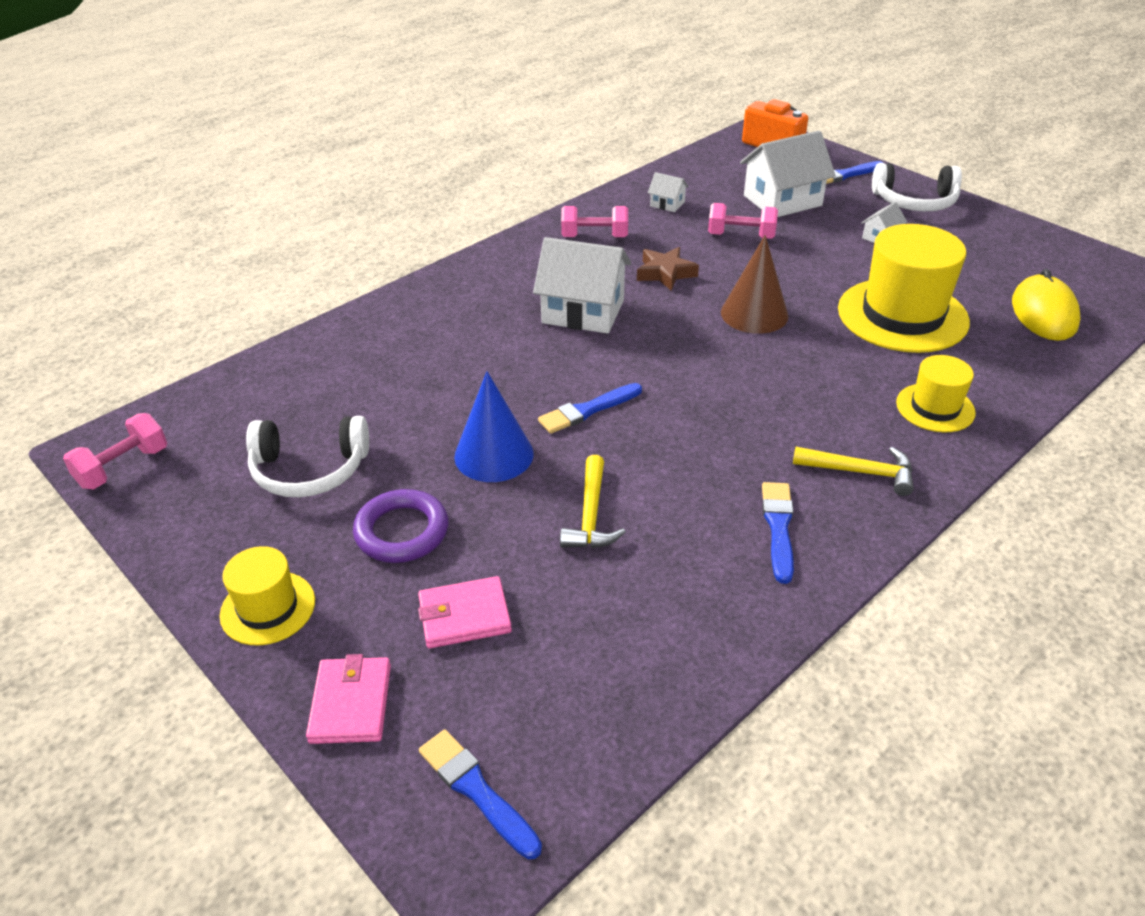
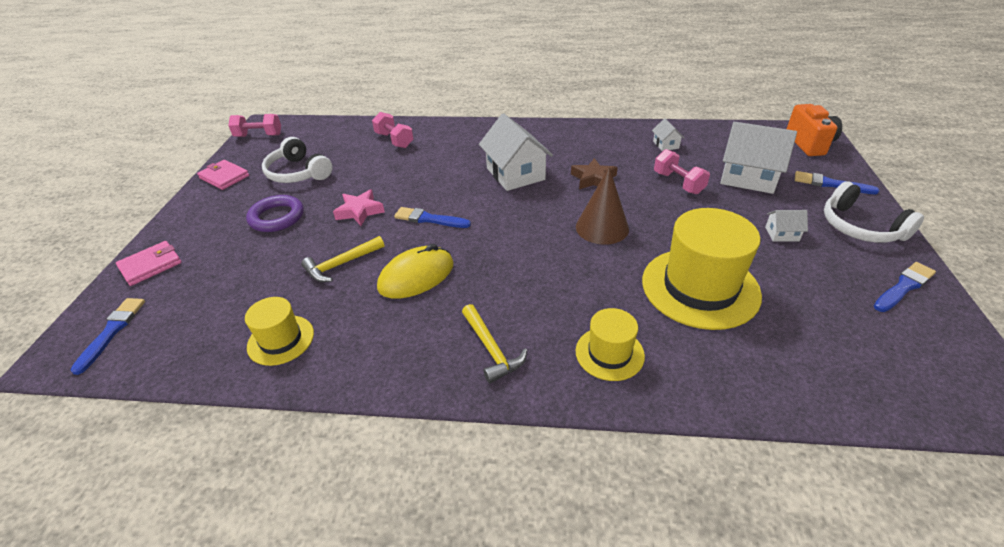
camera: 50 degrees right, 0 degrees up
(268, 608) = (198, 212): yellow hat -> yellow hat (281, 340)
(464, 616) = (231, 265): pink wallet -> pink wallet (224, 177)
(494, 455) = (359, 211): blue cone -> pink star
(594, 237) = (591, 142): pink dumbbell -> pink dumbbell (394, 140)
(778, 527) = (397, 338): blue brush -> blue brush (904, 287)
(1043, 313) = (827, 360): yellow mouse -> yellow mouse (416, 276)

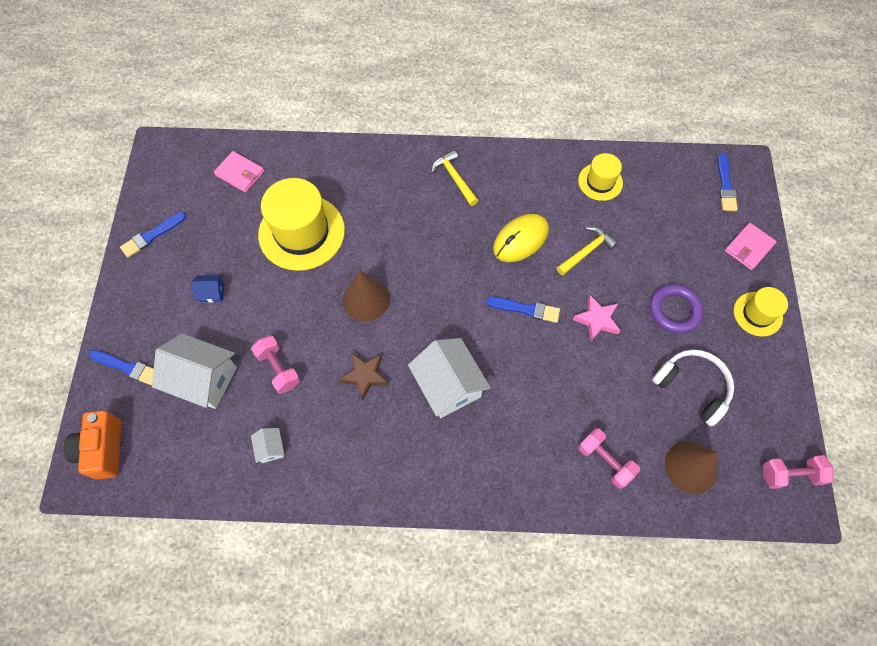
camera: 175 degrees right, 25 degrees up
(224, 177) = (773, 379): pink wallet -> pink wallet (240, 173)
(330, 138) = (691, 467): none -> brown cone
(609, 353) = (377, 177): yellow hat -> yellow hat (757, 314)
(782, 234) = (212, 292): white house -> blue house
(860, 227) = (140, 302): white headphones -> none

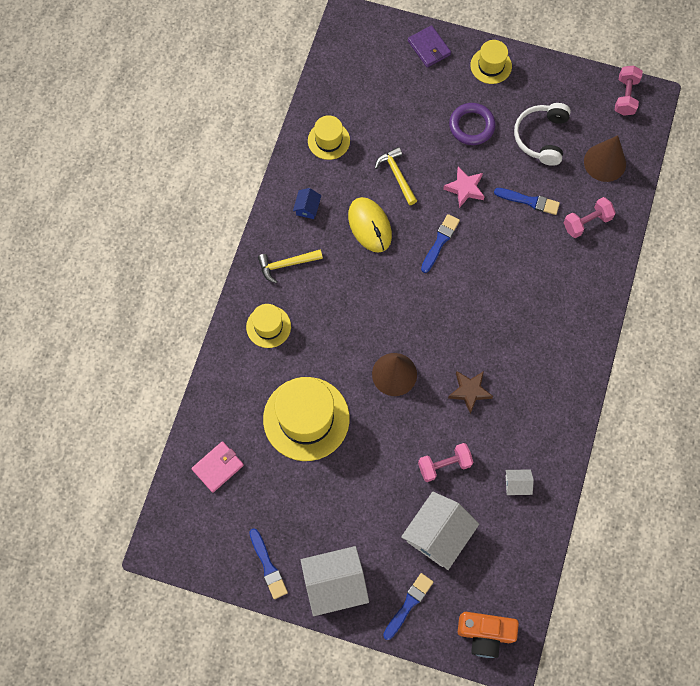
camera: 75 degrees left, 5 degrees up
(212, 292) = (349, 514): blue house -> blue house (307, 208)
(387, 179) = (268, 326): none -> yellow hat
(448, 385) = (495, 324): white house -> white house (335, 583)
(692, 387) = (541, 137): white headphones -> white headphones turned 45 degrees counterclockwise
(725, 185) = (363, 41): blue brush -> blue brush (529, 201)
(749, 248) = (429, 48): pink wallet -> purple wallet

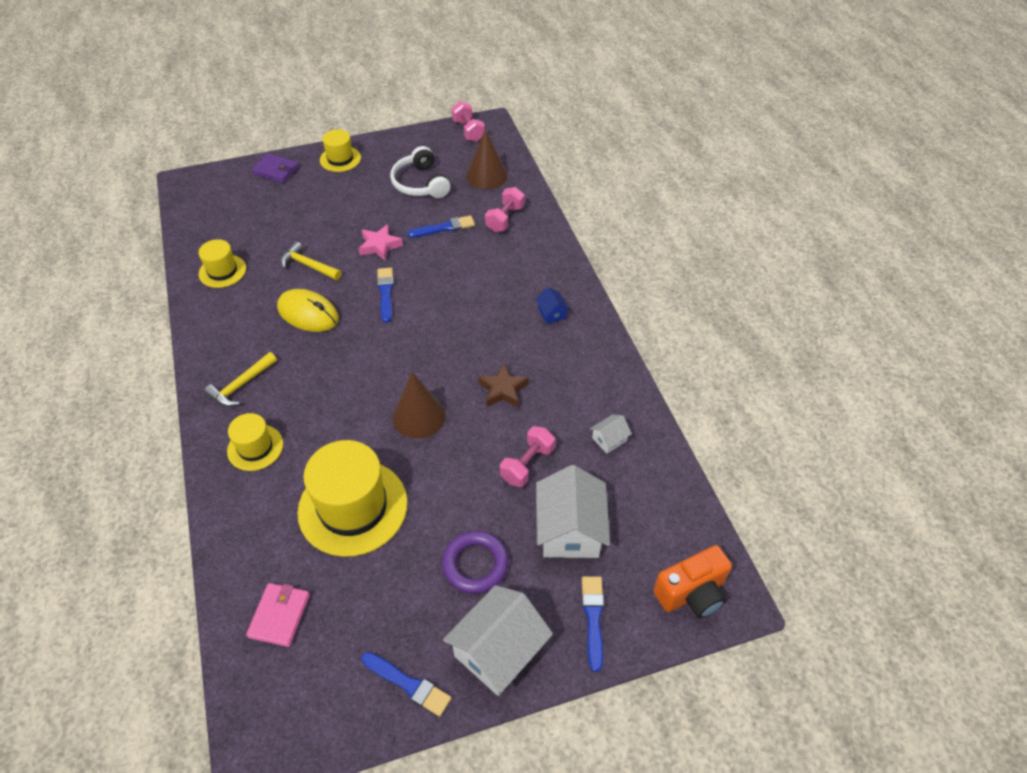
camera: 35 degrees left, 20 degrees down
(307, 208) = (234, 330): blue house -> blue house (551, 313)
(471, 126) = (353, 202): purple ring -> purple ring (475, 564)

